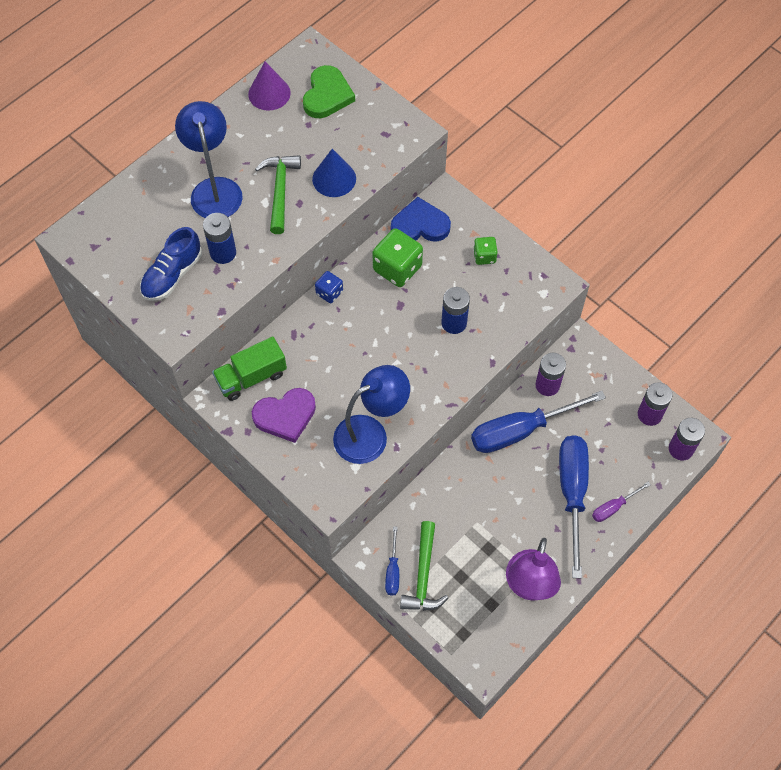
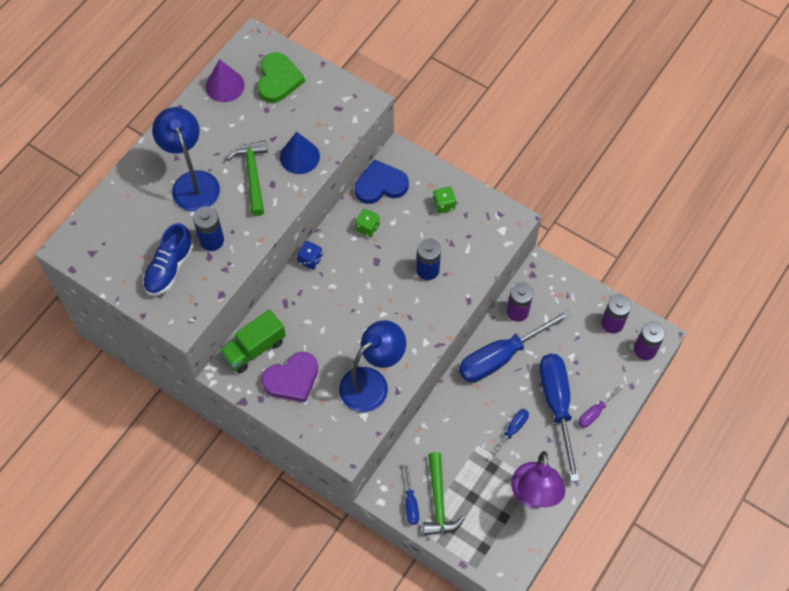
camera: 10 degrees left, 0 degrees up
(397, 268) = (367, 228): green dice -> green dice, size x0.55
(518, 512) = (512, 430): none -> blue screwdriver

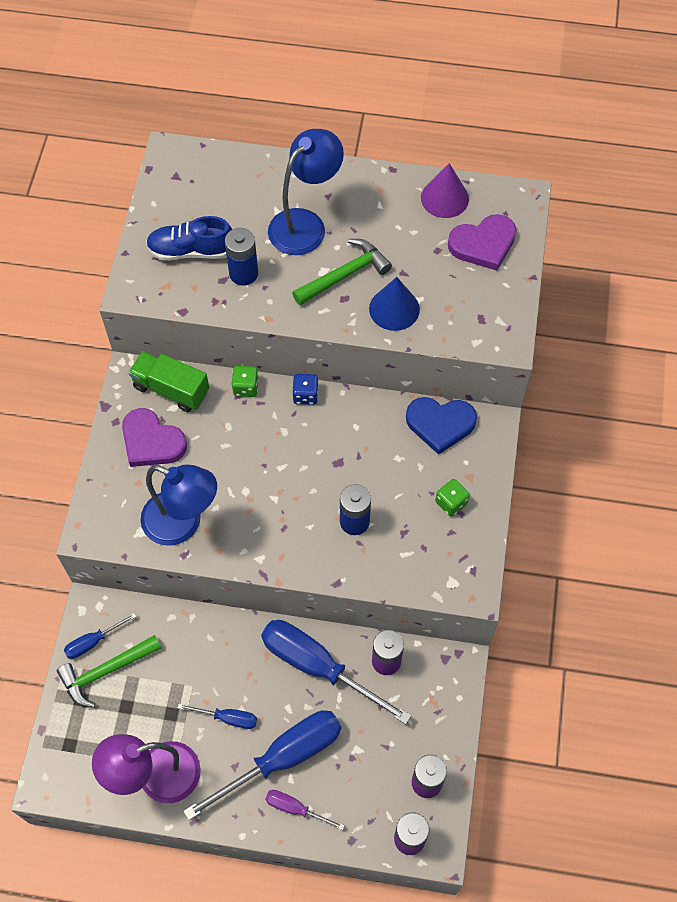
camera: 65 degrees right, 0 degrees up
(278, 80) = (483, 244): green heart -> purple heart
(367, 228) = (376, 435): green dice -> green dice (246, 387)
(380, 185) = (440, 424): blue heart -> blue heart turned 135 degrees clockwise

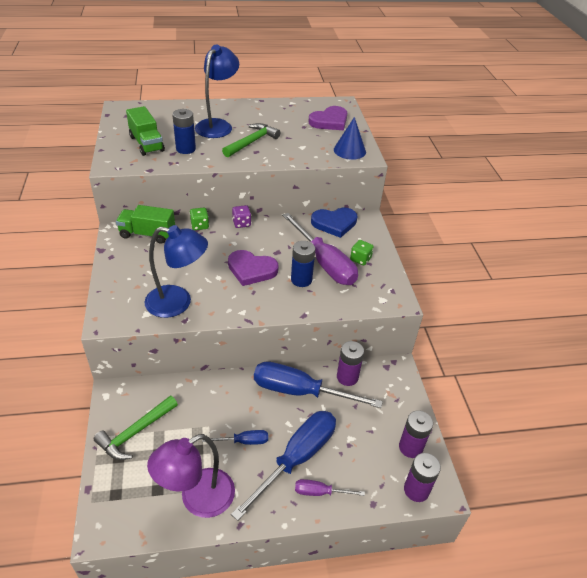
camera: 20 degrees left, 20 degrees down
(93, 642) = (120, 415): blue screwdriver -> none
(151, 441) = (141, 262): purple heart -> purple heart (251, 270)
(191, 251) = (146, 144): blue shoe -> green truck
(305, 395) = (241, 223): blue dice -> purple dice
(394, 309) = (290, 152): blue cone -> blue cone (349, 150)
(397, 498) = (324, 263): none -> purple screwdriver
(444, 198) = (297, 107): purple cone -> none

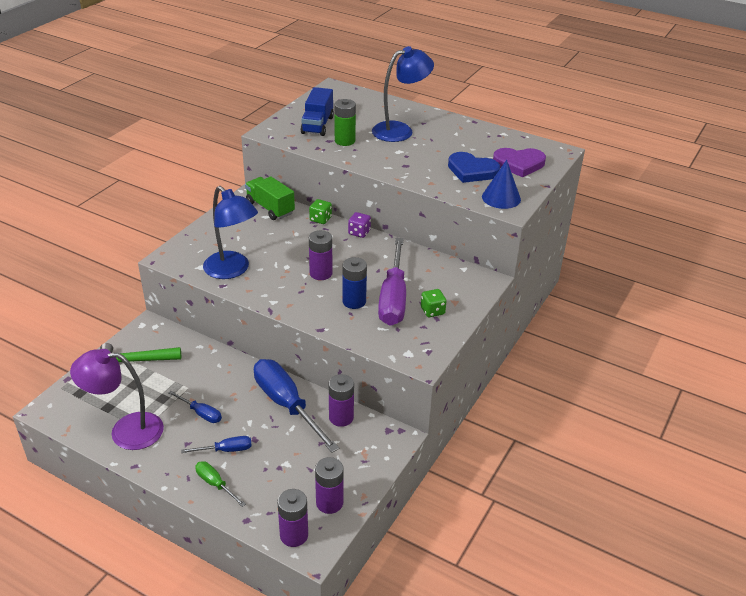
camera: 40 degrees right, 5 degrees down
(146, 144) = (317, 125): green truck -> blue truck
(185, 149) = (345, 141): blue battery -> green battery
(251, 270) = (321, 273): purple heart -> purple battery
(252, 142) = (412, 156): green hammer -> none
(296, 458) = (226, 450): blue screwdriver -> blue screwdriver, size x0.47
(320, 492) = (215, 484): purple screwdriver -> green screwdriver
(334, 223) = (448, 270): blue heart -> blue heart (472, 171)

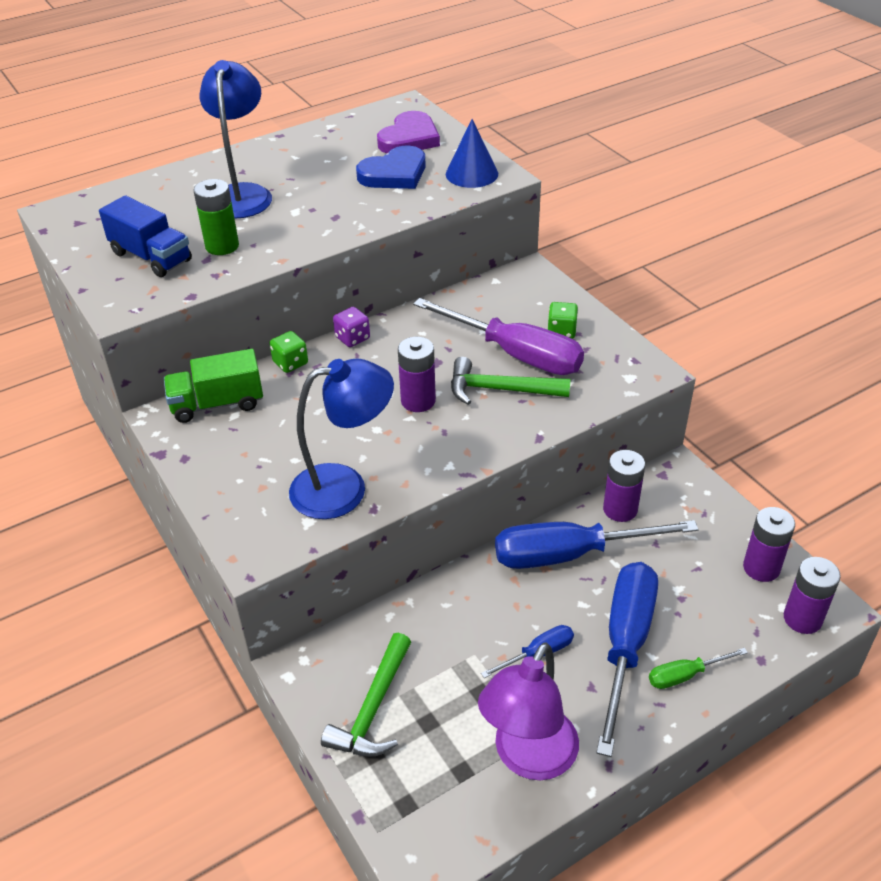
camera: 60 degrees left, 5 degrees up
(226, 450) = (625, 645): blue screwdriver -> blue screwdriver, size x2.13
(354, 301) = (500, 389): blue battery -> green hammer

